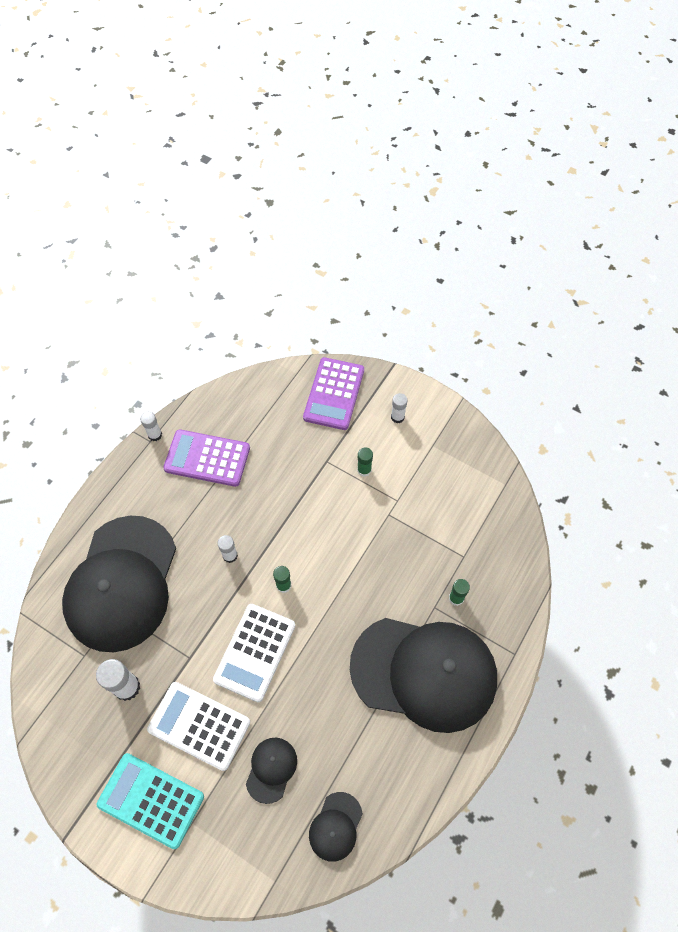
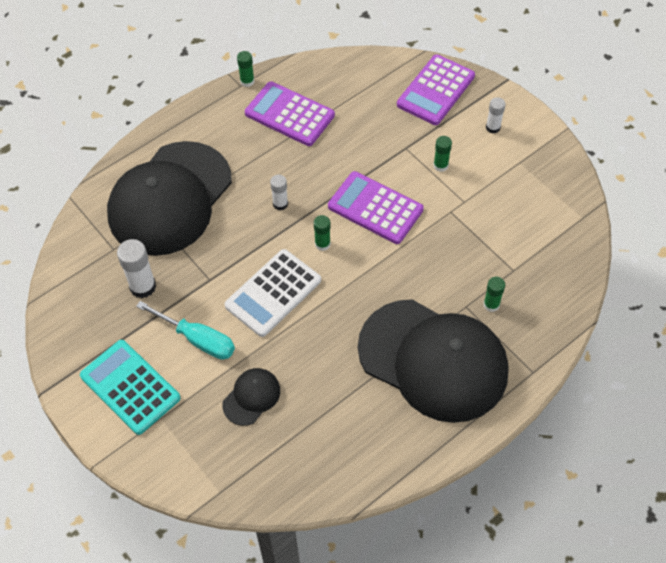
camera: 20 degrees right, 5 degrees down
(155, 435) = (247, 81): white glue stick -> green glue stick
(199, 726) = (197, 339): white calculator -> turquoise screwdriver
(319, 532) = (375, 208): none -> purple calculator
(335, 826) = (295, 465): black cap -> none

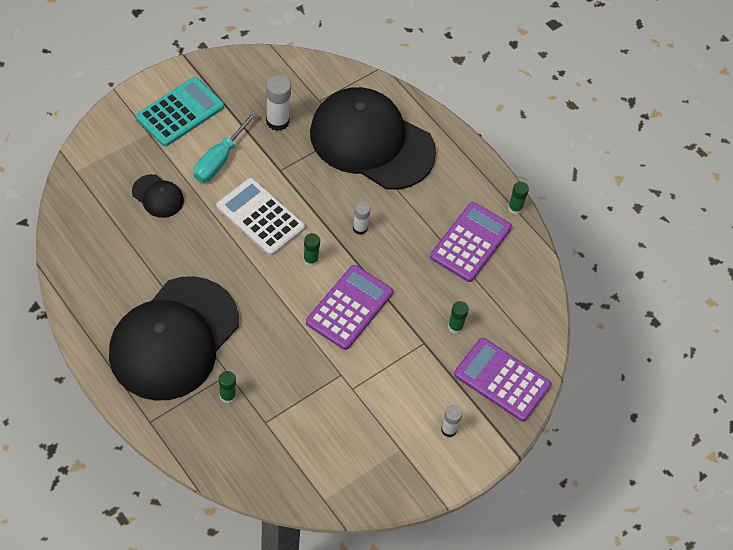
camera: 85 degrees right, 0 degrees up
(440, 165) = (399, 372): green glue stick -> green glue stick (455, 327)

